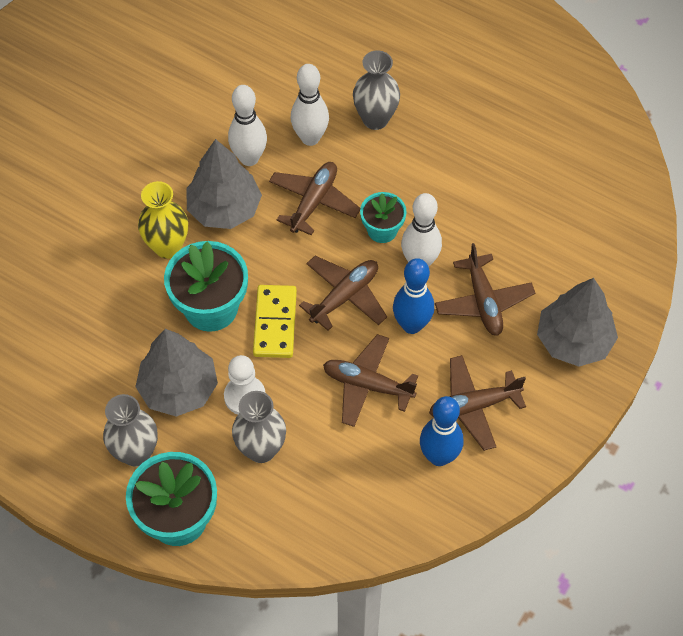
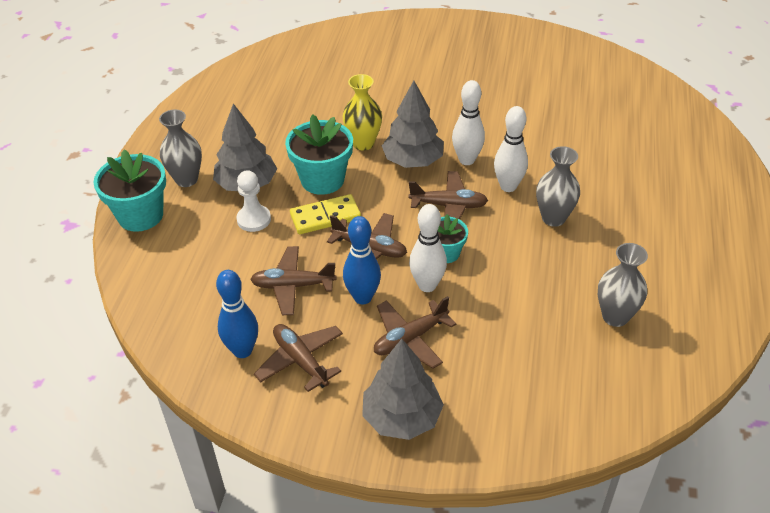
camera: 70 degrees right, 15 degrees down
(261, 449) = (211, 241): grey vase -> grey vase (615, 316)
(367, 385) = (293, 286): brown plane -> brown plane turned 90 degrees counterclockwise

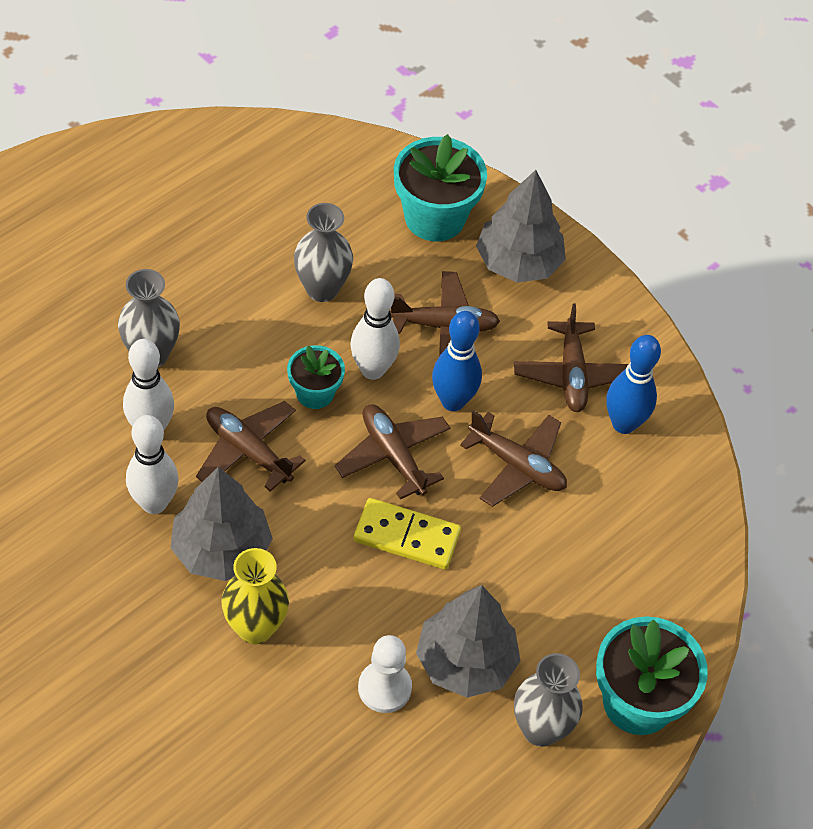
camera: 150 degrees left, 10 degrees up
(254, 219) = (496, 593): white pawn -> white pawn (384, 688)
(322, 180) = (362, 600): turquoise flower pot -> turquoise flower pot (434, 217)
(615, 316) = (225, 218): grey vase -> grey vase (322, 289)

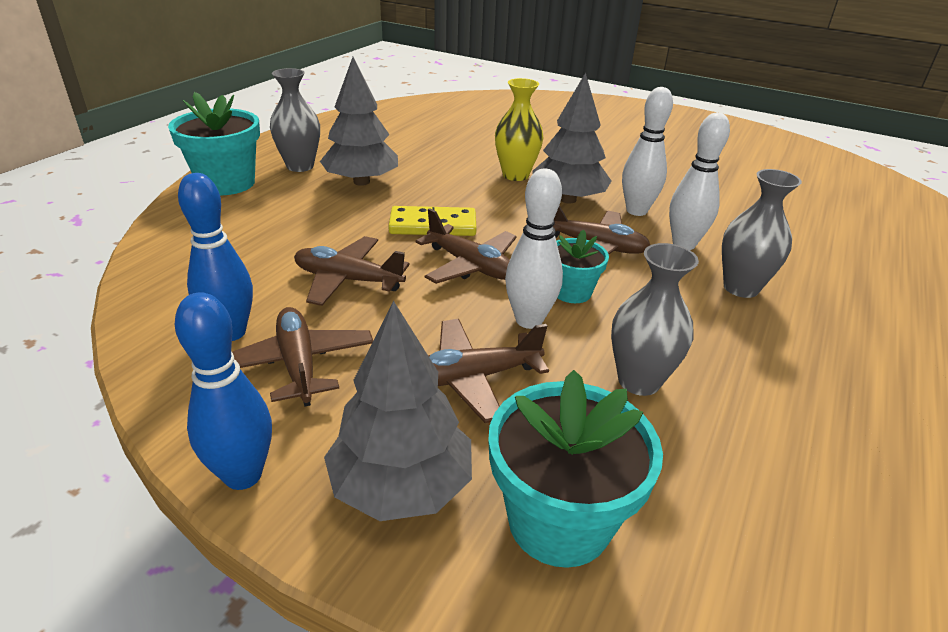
camera: 165 degrees right, 20 degrees down
(384, 688) = (414, 167): white pawn -> none
(453, 401) = (431, 313): blue bowling pin -> blue bowling pin (243, 475)

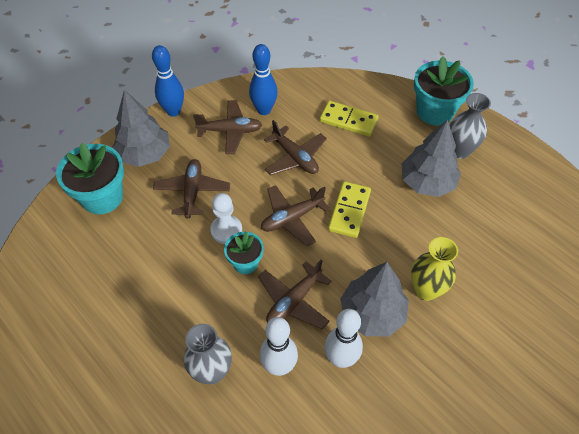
camera: 110 degrees right, 20 degrees up
(252, 243) = (348, 120): none -> yellow domino
(348, 280) = (295, 157): brown plane -> brown plane turned 105 degrees clockwise
(529, 320) = (226, 230): white bowling pin -> white pawn
(639, 381) = (157, 261): grey vase -> none

